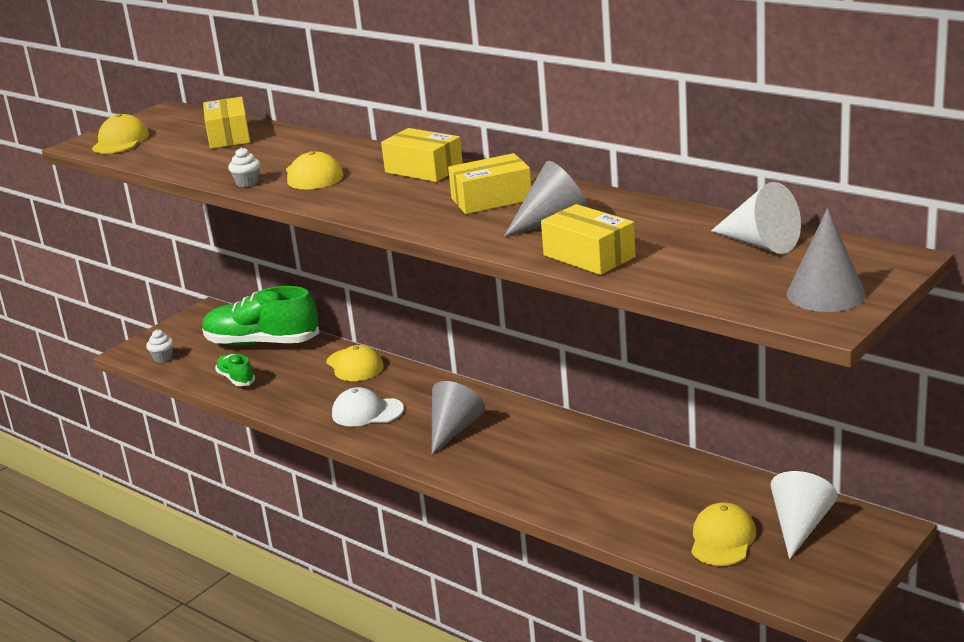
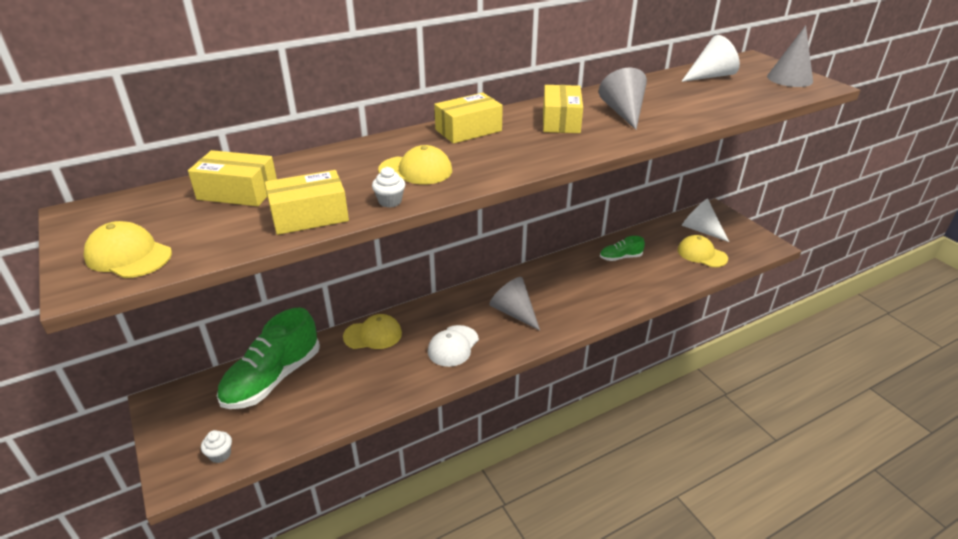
camera: 70 degrees left, 10 degrees up
(236, 379) = (322, 409): green shoe -> green shoe (620, 257)
(589, 256) = (693, 114): yellow box -> yellow box (309, 216)

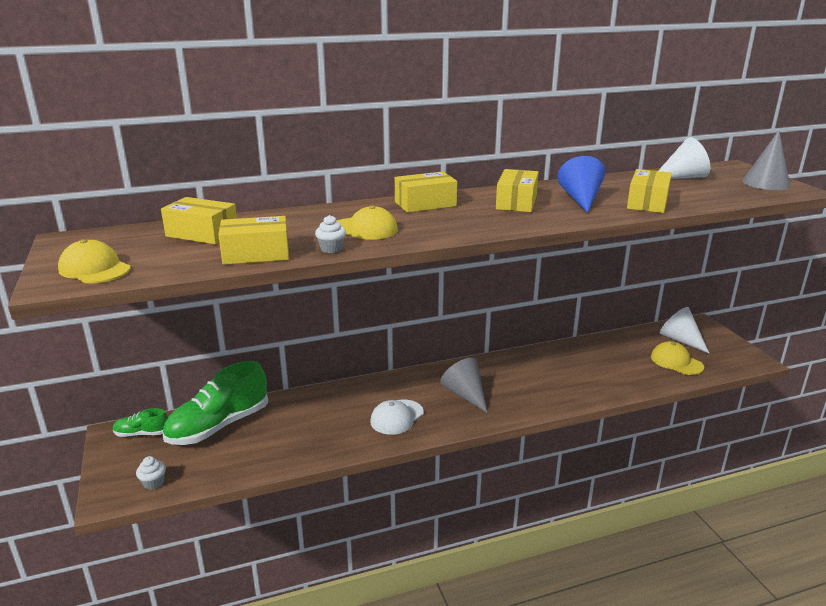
camera: 10 degrees right, 10 degrees down
(373, 335) = (322, 400): yellow cap -> none
(620, 257) = (588, 357): green shoe -> green shoe (142, 434)
(623, 113) = (581, 199): grey cone -> blue cone
(689, 112) = (647, 203): none -> yellow box

